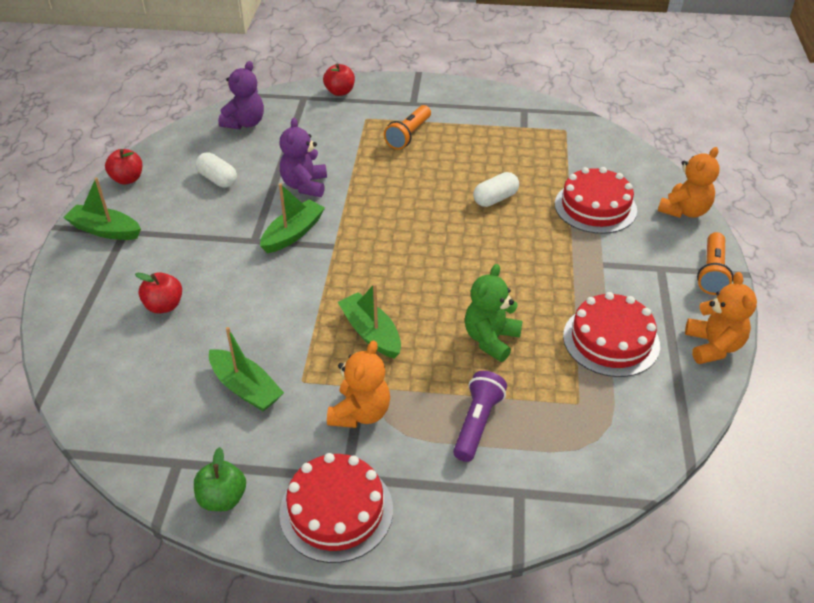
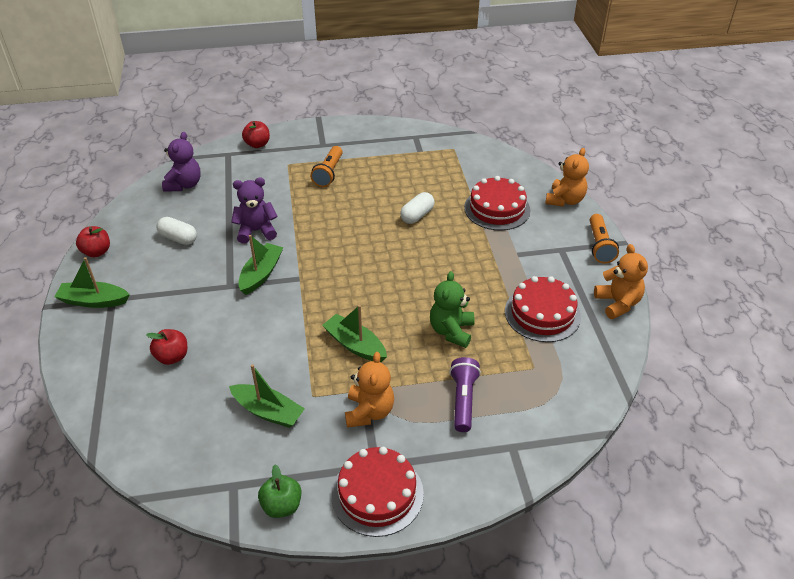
camera: 15 degrees left, 0 degrees up
(305, 185) = (256, 231): purple teddy bear -> purple teddy bear turned 90 degrees clockwise

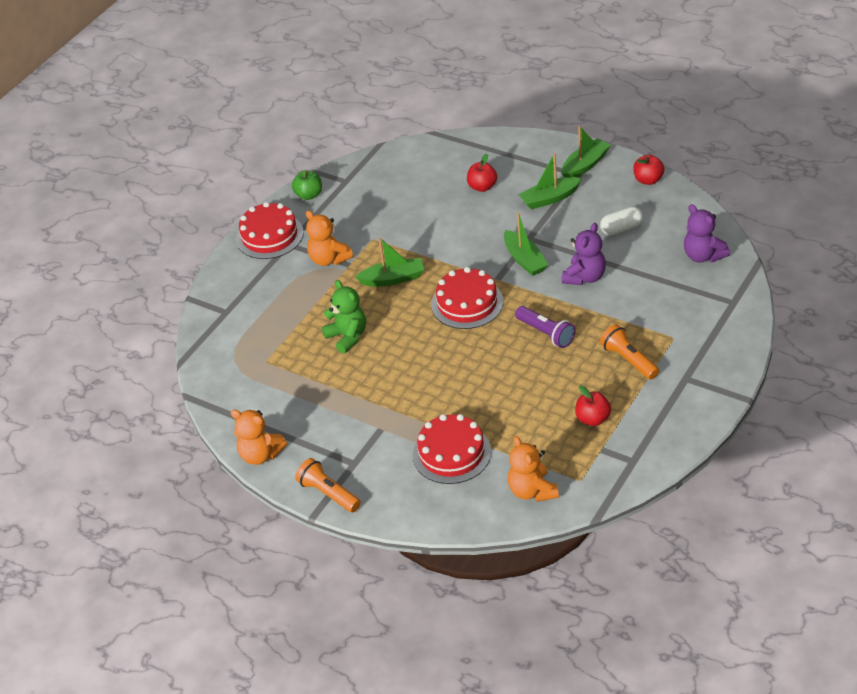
camera: 135 degrees right, 0 degrees up
(257, 144) = (732, 329): red apple -> red apple (593, 419)
(268, 411) = (383, 214): green boat -> green boat (549, 198)
(417, 215) = (500, 390): white capsule -> none
(463, 400) = (285, 308): purple flashlight -> purple flashlight (546, 333)
(542, 313) = (304, 400): red cake -> red cake (467, 303)
(564, 200) = (410, 514): orange teddy bear -> orange teddy bear (532, 491)

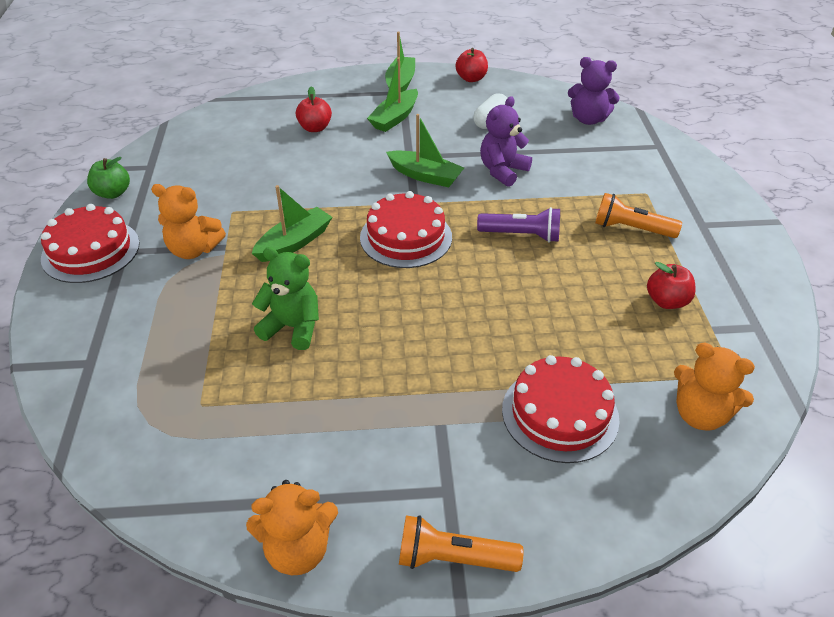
camera: 40 degrees left, 0 degrees up
(585, 277) = (502, 171): purple teddy bear -> purple teddy bear turned 135 degrees counterclockwise

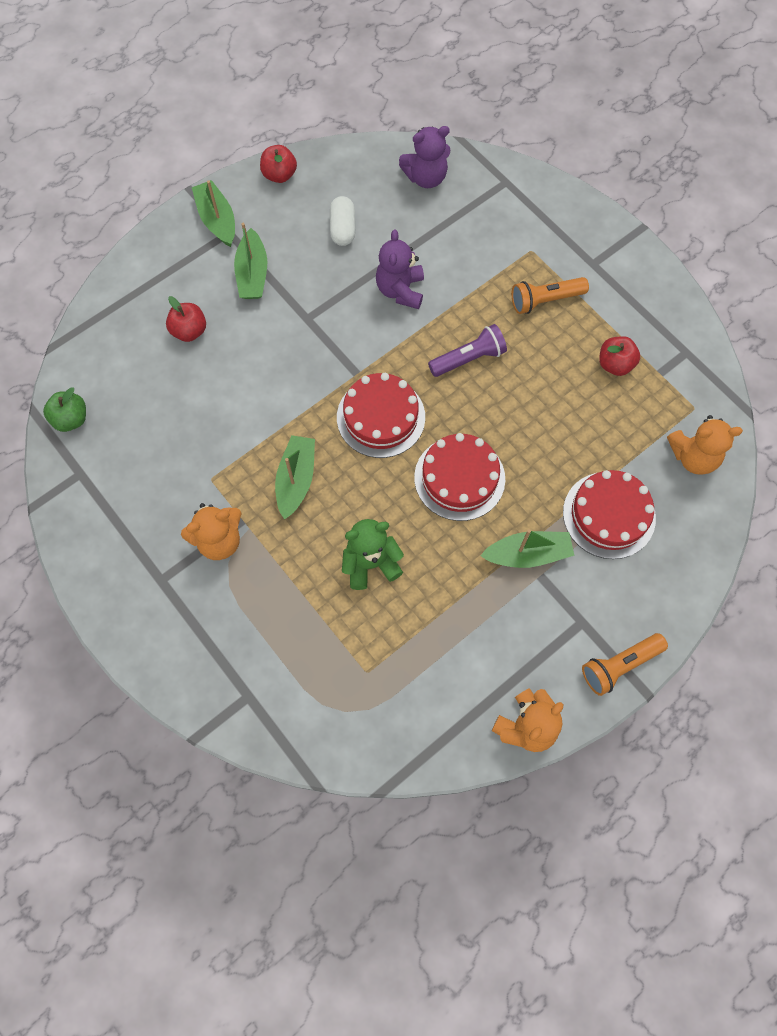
camera: 35 degrees left, 25 degrees up
(91, 251) = (131, 598): red cake -> red cake (459, 478)
(113, 193) = (79, 525): green apple -> green apple (71, 419)
(425, 176) = (340, 335): green boat -> green boat (528, 554)

